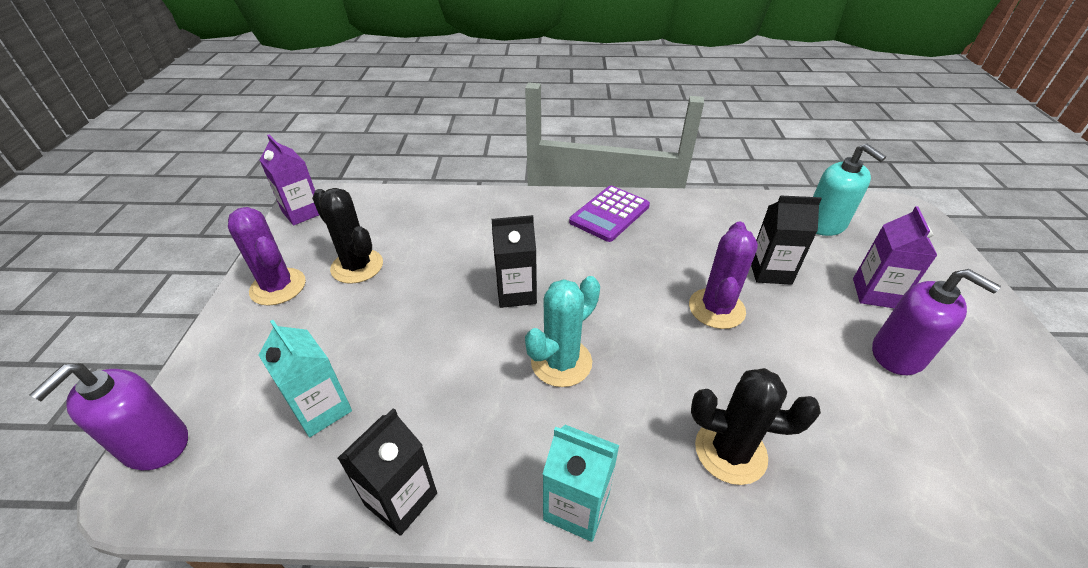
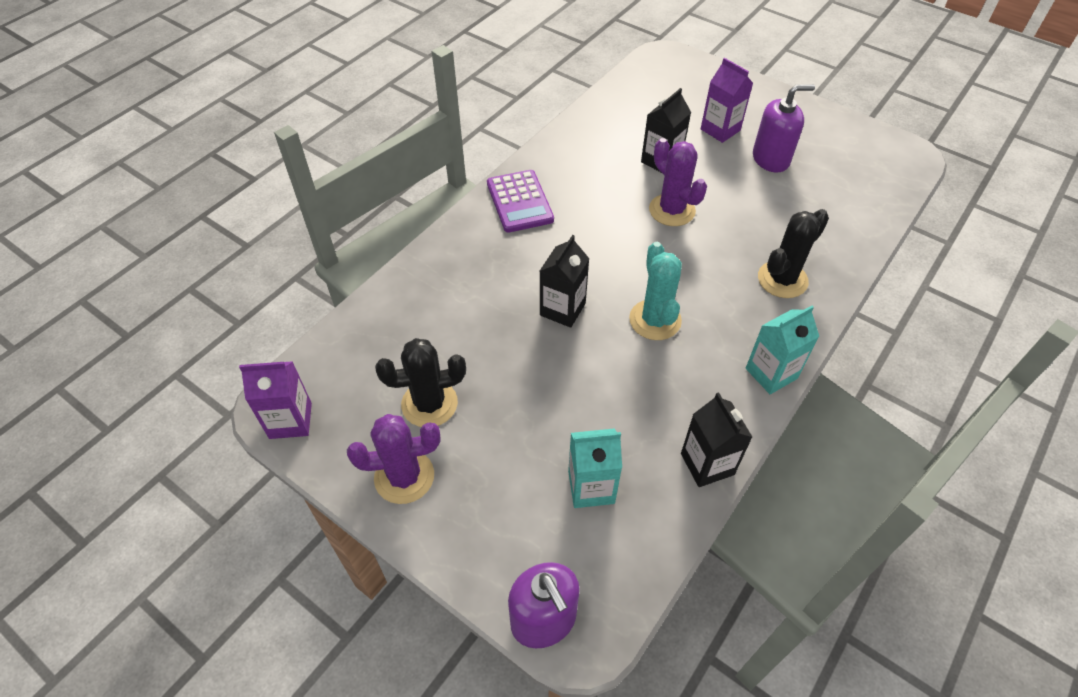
camera: 55 degrees left, 10 degrees up
(824, 224) = (641, 101): turquoise soap dispenser -> none

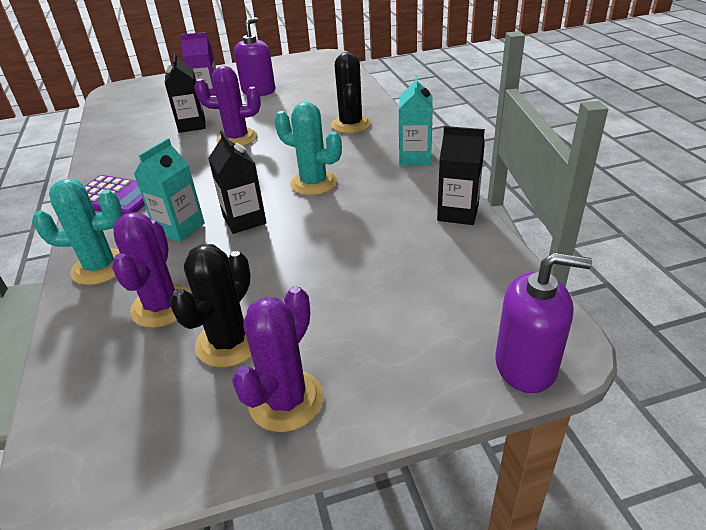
camera: 50 degrees left, 15 degrees down
(290, 420) = (101, 477): purple carton -> none
(432, 336) = (162, 306): none -> purple cactus
(441, 265) = (101, 267): none -> turquoise cactus
(591, 487) = (422, 278): turquoise carton -> turquoise carton (180, 228)

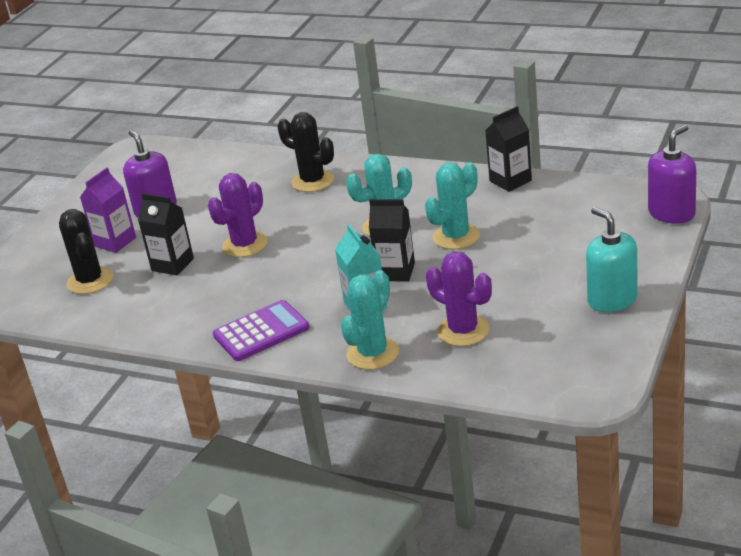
camera: 50 degrees left, 5 degrees down
(229, 342) = (536, 309): black cactus -> black cactus (90, 281)
(286, 400) = (612, 299): purple cactus -> turquoise soap dispenser
(329, 226) = (456, 237): none -> turquoise cactus
(415, 158) = (414, 171): turquoise carton -> none

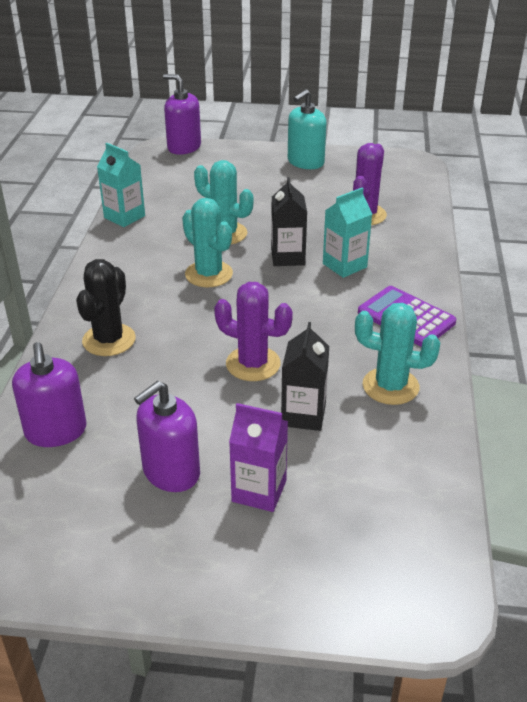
camera: 110 degrees left, 5 degrees up
(90, 281) = (356, 486): black cactus -> none
(223, 166) = (56, 431): none -> purple soap dispenser
(373, 353) = (411, 251): turquoise cactus -> turquoise cactus (390, 386)
(510, 181) = (124, 217): black carton -> turquoise carton

